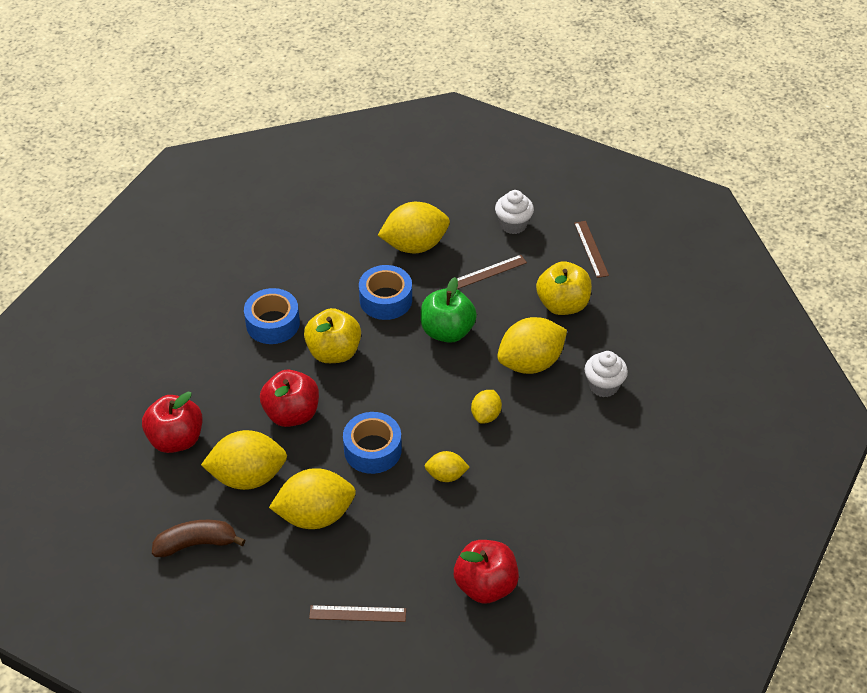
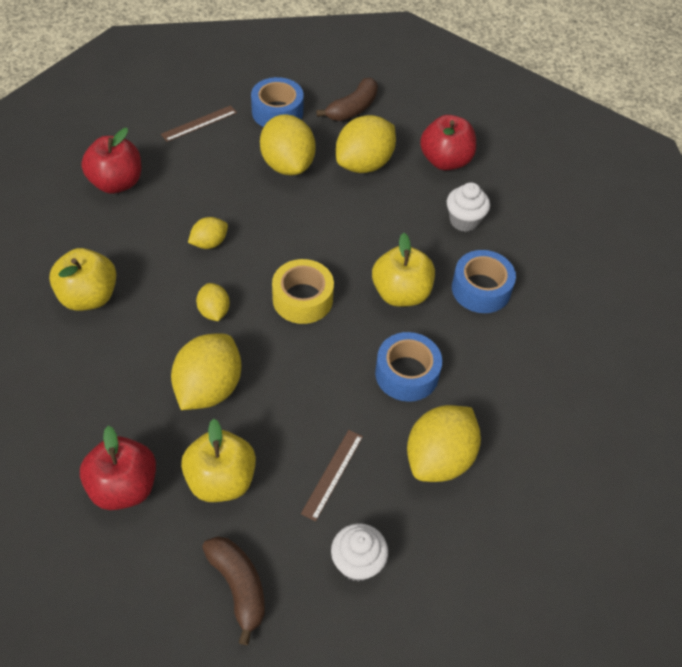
camera: 140 degrees right, 5 degrees up
(292, 414) = (380, 223): red apple -> red apple (123, 487)
(315, 515) = (287, 164): yellow lemon -> yellow lemon turned 60 degrees counterclockwise
(372, 450) = (288, 231): blue tape -> blue tape (277, 112)
(411, 388) = (302, 299): none -> yellow tape
(447, 331) = (317, 375): green apple -> none
(577, 481) = (88, 297): none -> yellow apple
(591, 249) = (238, 587): brown ruler -> brown banana
(603, 386) = (116, 405): white cupcake -> white cupcake (464, 221)

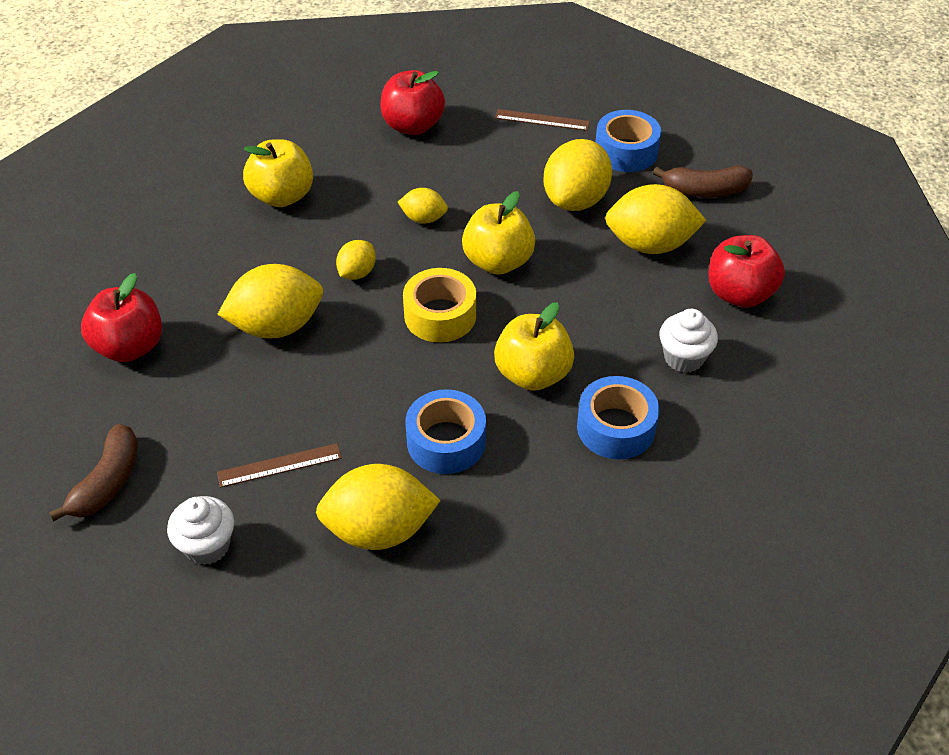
camera: 50 degrees right, 5 degrees down
(221, 480) = (196, 398): yellow apple -> yellow apple (498, 262)

